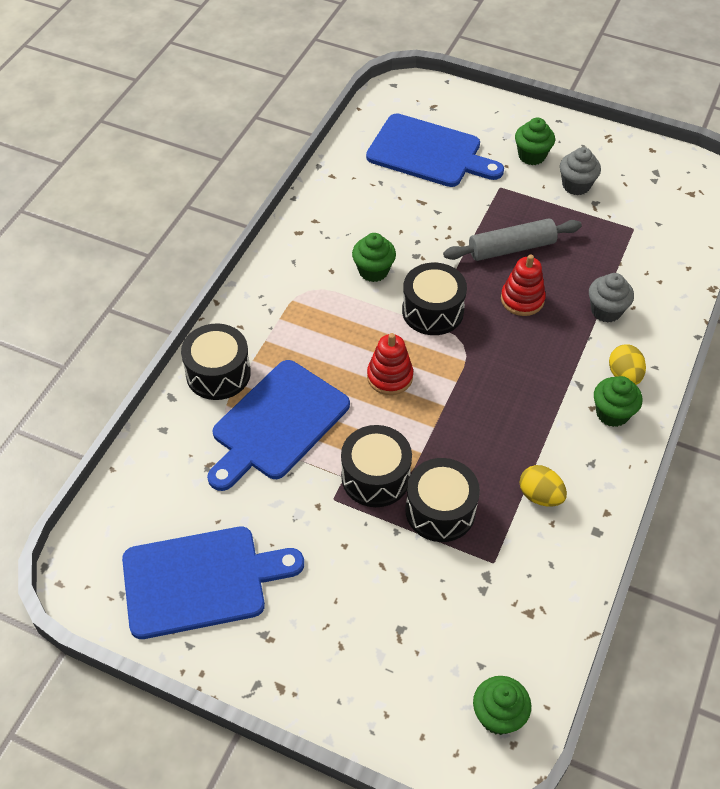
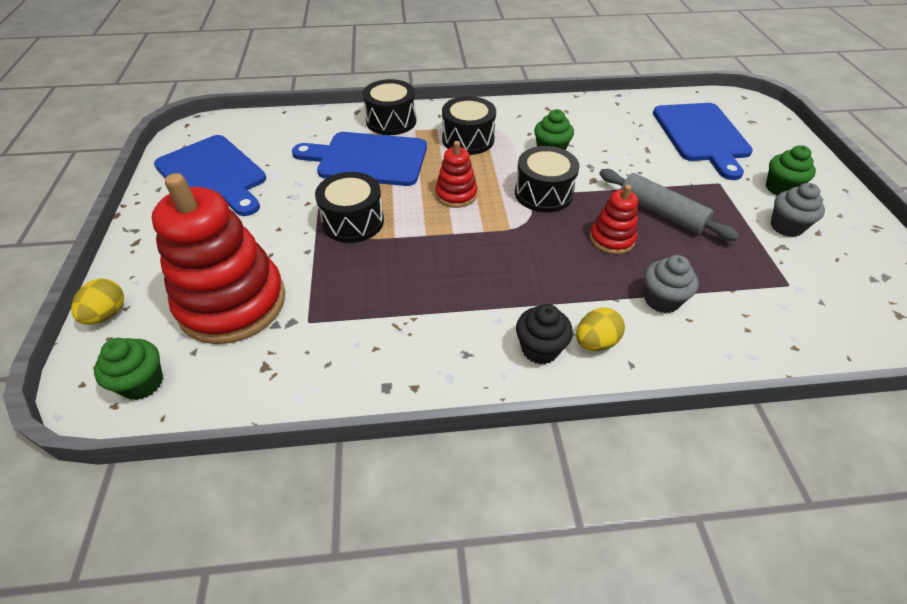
camera: 60 degrees right, 5 degrees down
(434, 617) = (232, 303): none -> red stacking toy
(440, 510) = (343, 268): black drum -> black drum (468, 139)
(540, 496) = (401, 328): yellow egg -> yellow egg (107, 314)
(612, 413) = (540, 349): green cupcake -> black cupcake

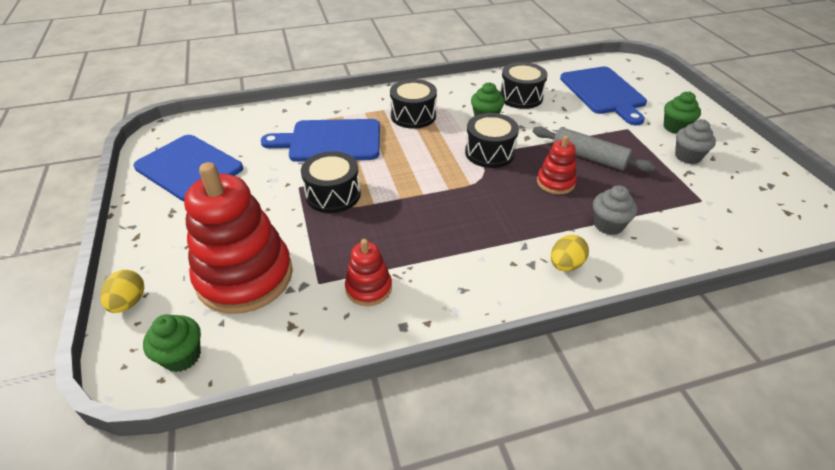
camera: 10 degrees left, 5 degrees down
(391, 121) = (341, 107): black drum -> black drum (521, 97)
(456, 195) = (416, 162): red stacking toy -> red stacking toy (368, 288)
(540, 349) = (522, 277): black cupcake -> none

